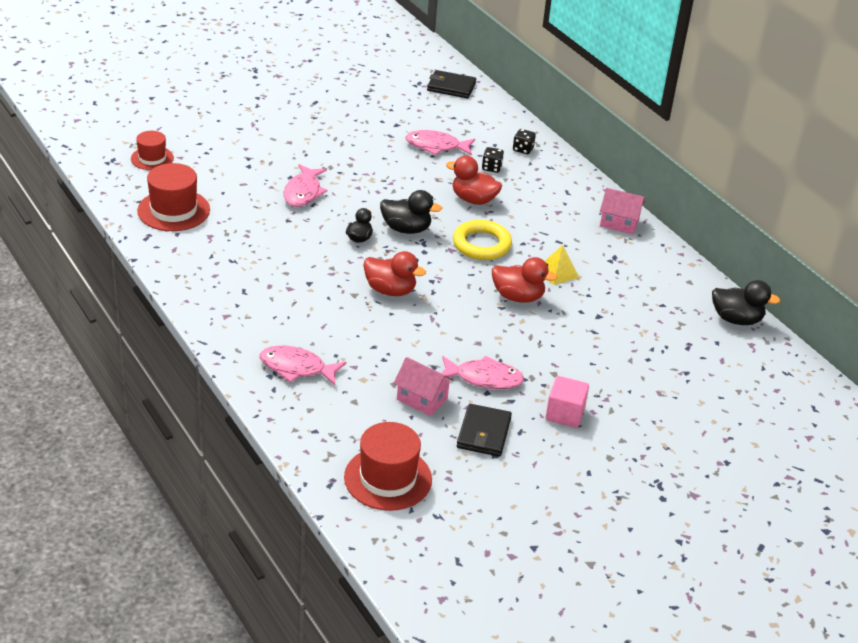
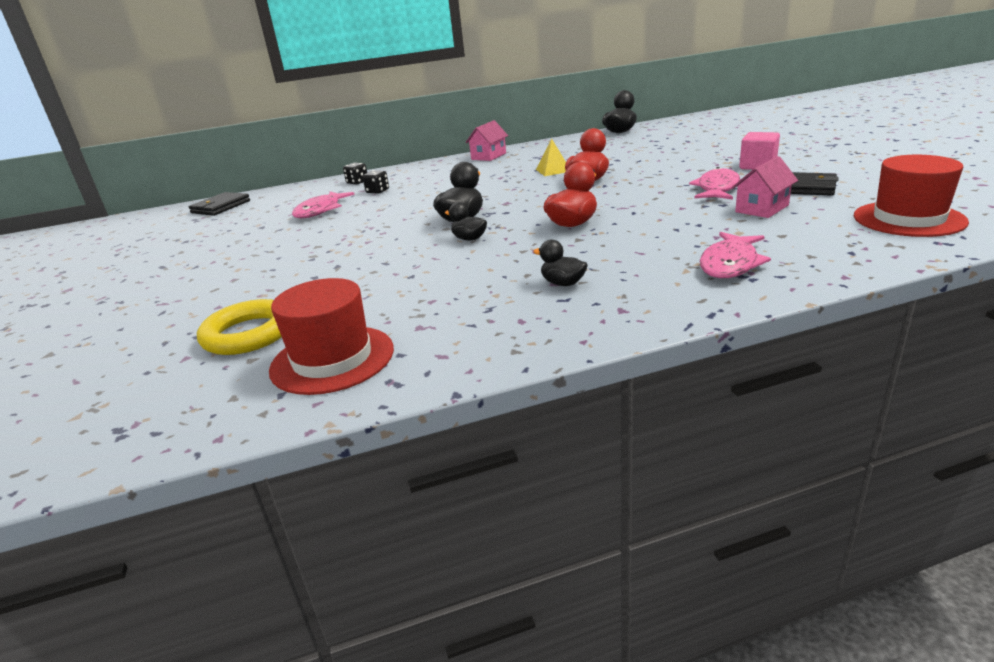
camera: 70 degrees left, 10 degrees down
(152, 158) = (161, 385): red hat -> none
(269, 290) = (563, 283): none -> black duck
(303, 192) = (355, 268): pink fish -> none
(473, 200) = (426, 196): red duck -> none
(481, 244) = (502, 192): yellow ring -> yellow ring (248, 334)

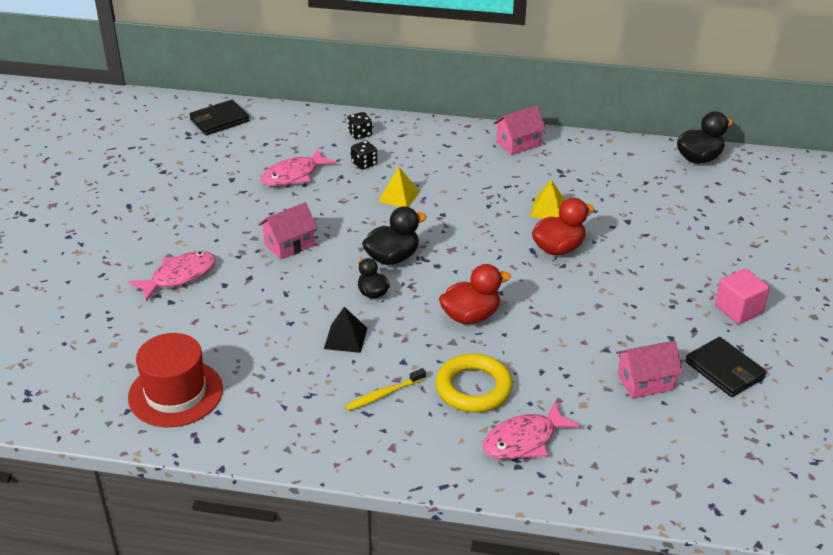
camera: 25 degrees right, 10 degrees up
(248, 334) = (142, 335): yellow ring -> yellow ring (473, 388)
(357, 240) = (289, 244): none -> pink house
(427, 195) = (399, 196): none -> yellow pyramid
(478, 267) = (345, 338): none -> black pyramid
(563, 283) = (384, 394): black duck -> yellow toothbrush
(717, 189) = (650, 329): pink fish -> pink fish (179, 276)
(908, 219) = (739, 466): red hat -> none

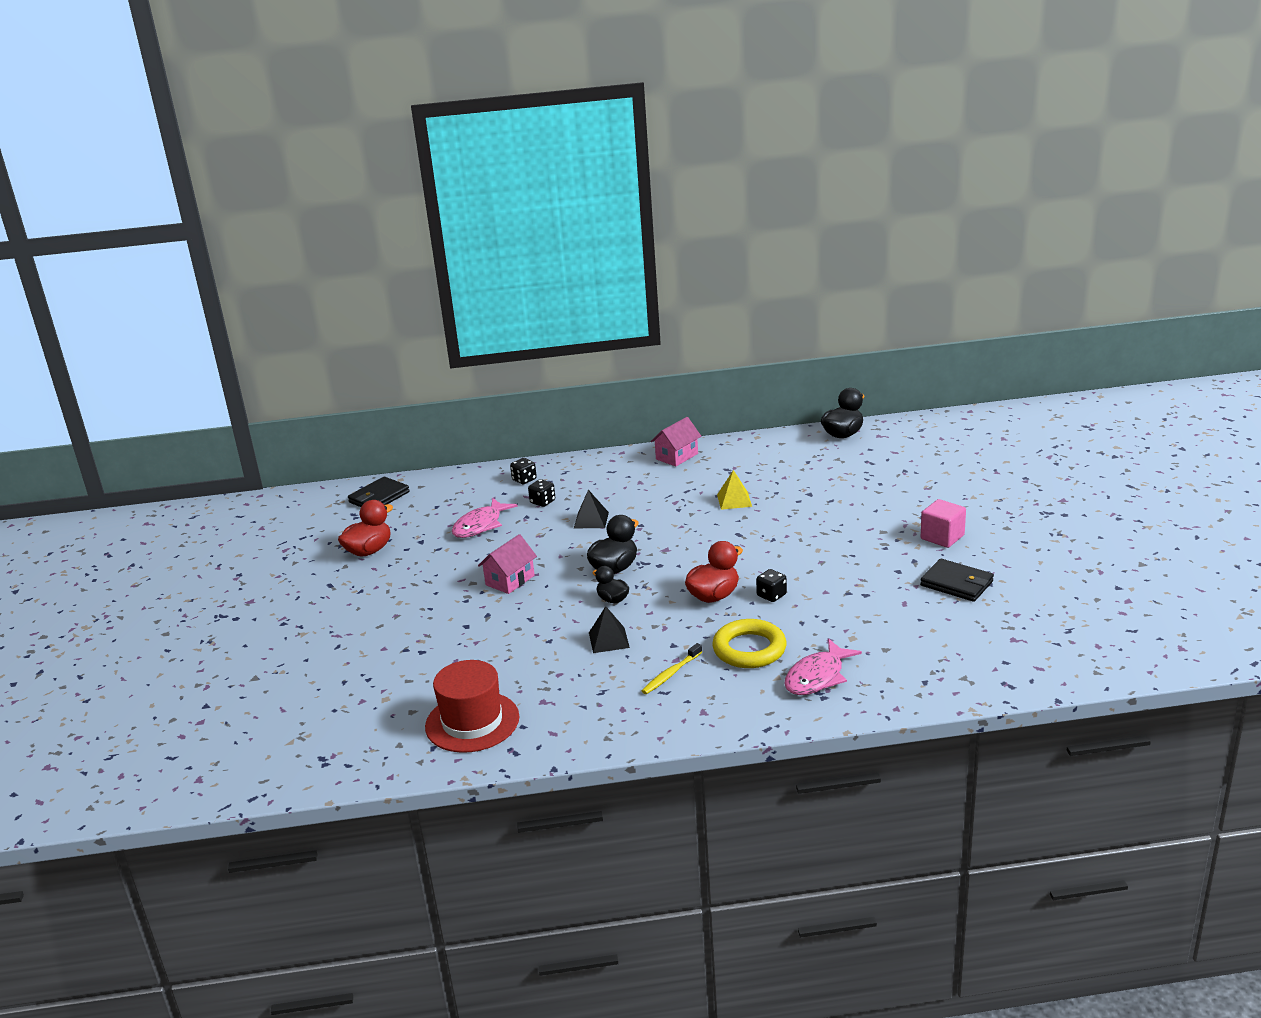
camera: 15 degrees left, 10 degrees down
(179, 276) = (417, 629): pink fish -> none
(399, 196) = (591, 520): yellow pyramid -> black pyramid
(528, 331) = (771, 595): none -> black dice
(558, 248) = (761, 527): red duck -> red duck (369, 551)
(645, 382) = (895, 608): pink house -> none

